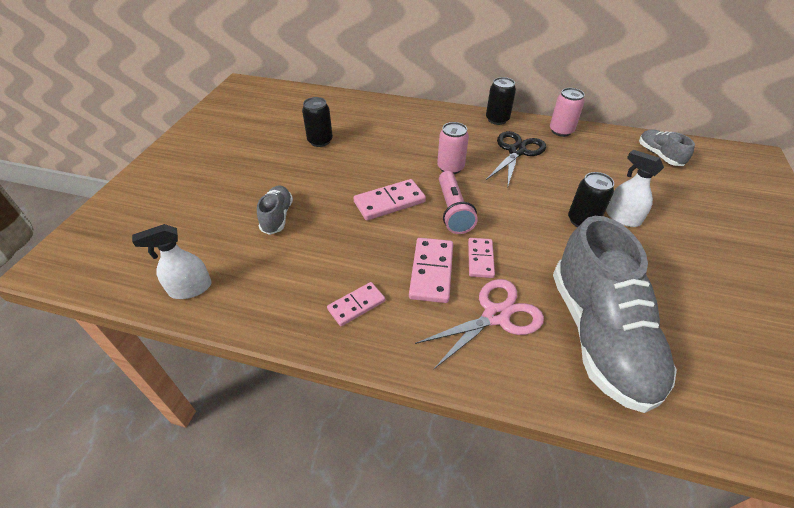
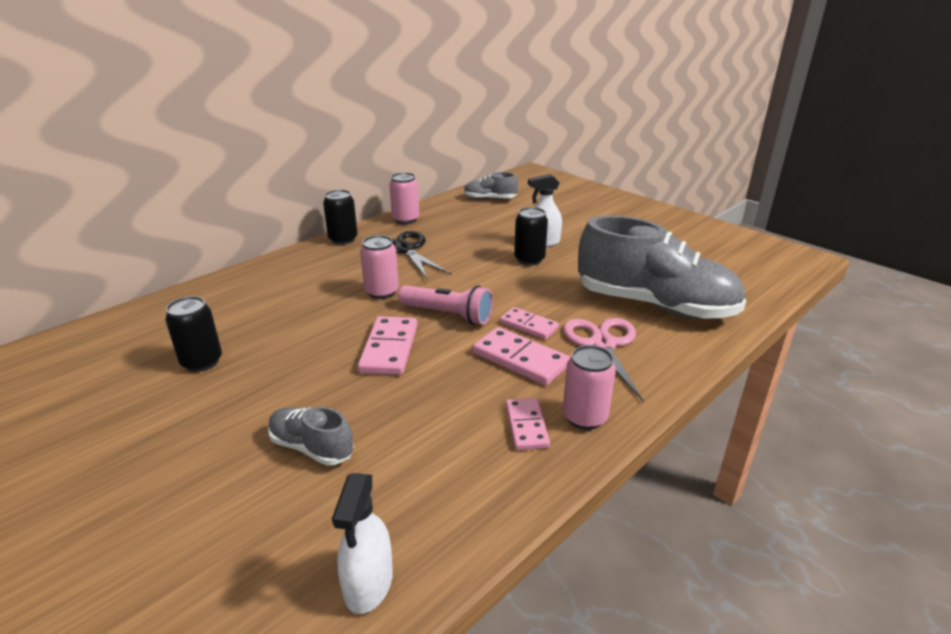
camera: 60 degrees left, 15 degrees down
(388, 336) = (584, 417): none -> pink can

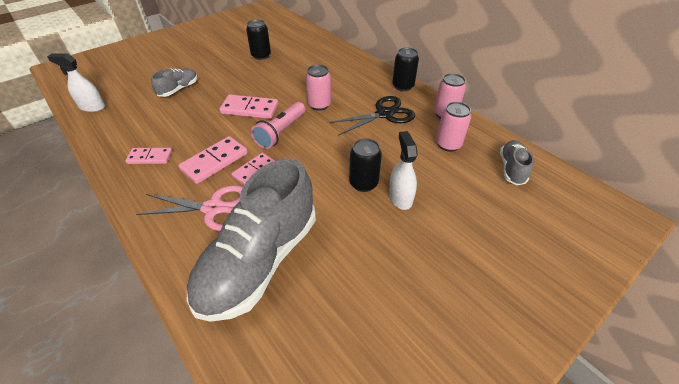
camera: 95 degrees right, 15 degrees up
(584, 417) = (142, 183): pink can -> pink can (448, 144)

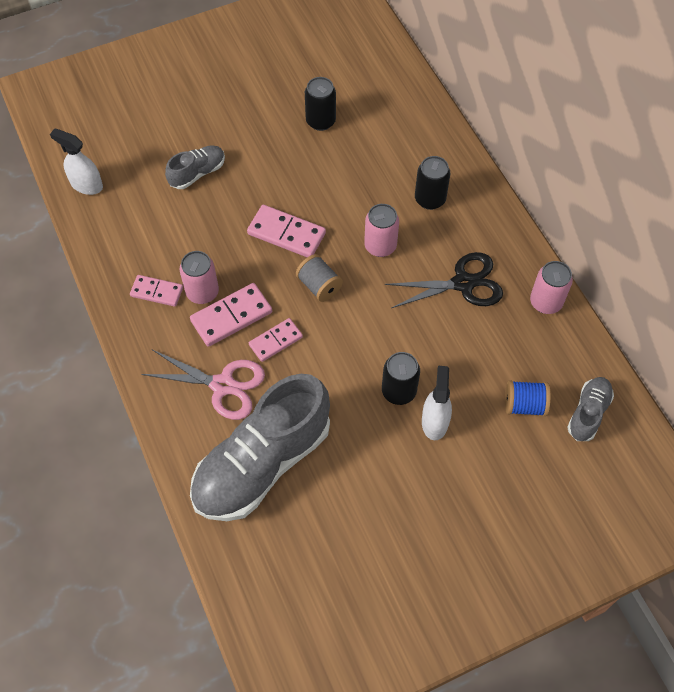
camera: 15 degrees right, 15 degrees up
(281, 132) = (319, 286): pink flashlight -> grey spool
(403, 86) = (508, 234): black can -> black can (430, 199)
(448, 144) = (526, 356): pink can -> pink can (202, 292)
(463, 173) = (524, 405): none -> blue spool

